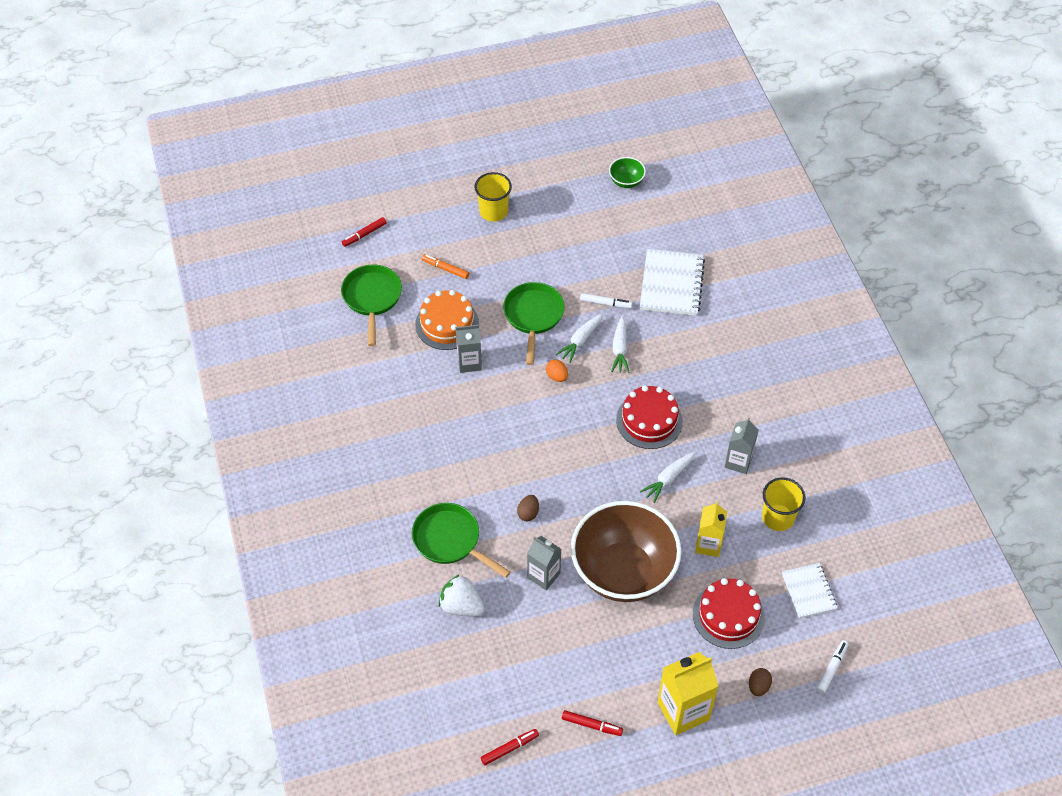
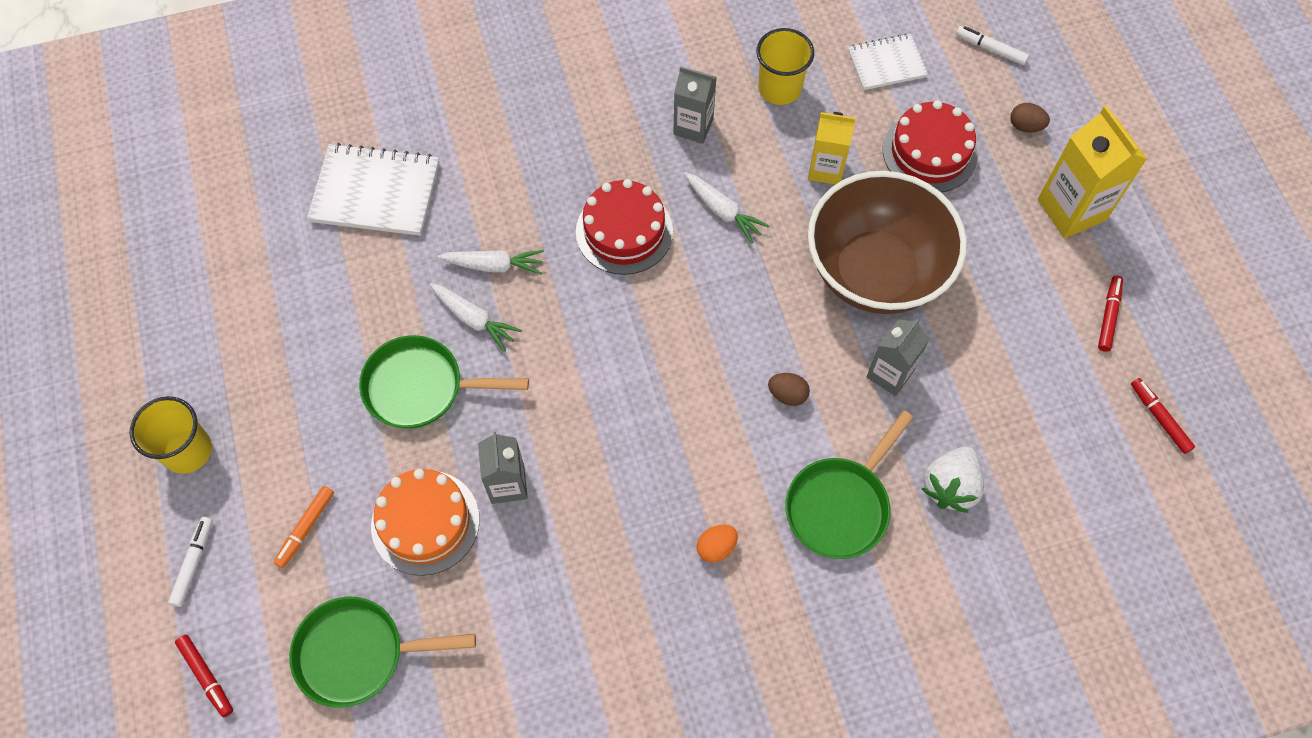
camera: 90 degrees left, 10 degrees up
(557, 376) = (540, 354): orange egg -> orange egg (716, 547)
(605, 303) = (404, 283): white marker -> white marker (193, 564)
(626, 181) = (157, 247): green bowl -> none

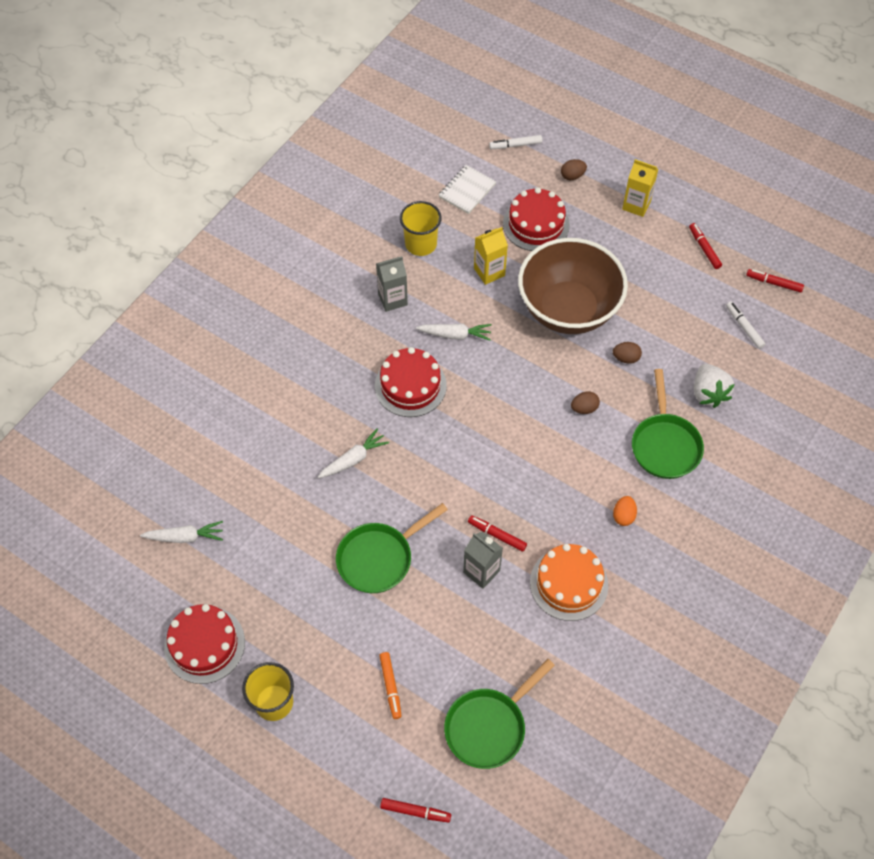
camera: 40 degrees left, 5 degrees down
(182, 341) = (204, 644): none -> red cake
(193, 564) = (343, 759): white marker -> white marker (744, 328)
(375, 192) = (238, 469): white notebook -> none
(425, 522) = (456, 628): orange cake -> orange cake (569, 583)
(474, 319) = (372, 497): white carrot -> white carrot (185, 537)
(560, 459) = (497, 535): none -> red marker
(890, 374) = (626, 358): grey carton -> brown egg
(1071, 210) = (636, 205): yellow carton -> yellow carton, size x0.65

